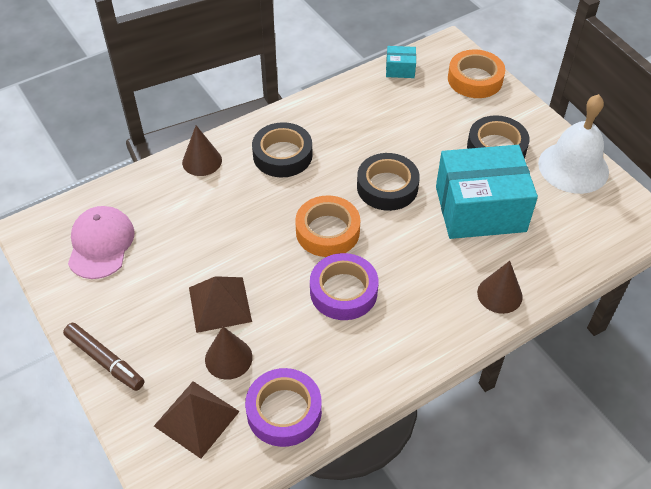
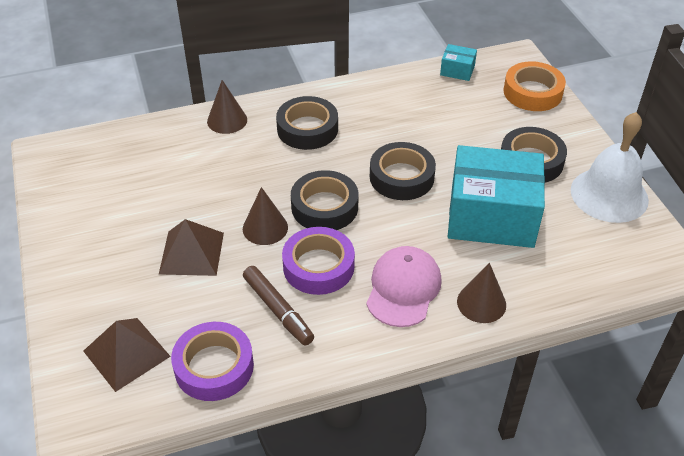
camera: 15 degrees right, 5 degrees down
(101, 244) = (102, 176): pink cap -> pink cap (403, 288)
(105, 360) = (63, 281): brown marker -> brown marker (278, 310)
(228, 358) = (180, 304): brown cone -> brown cone (265, 228)
(327, 231) = (324, 207): orange tape -> black tape

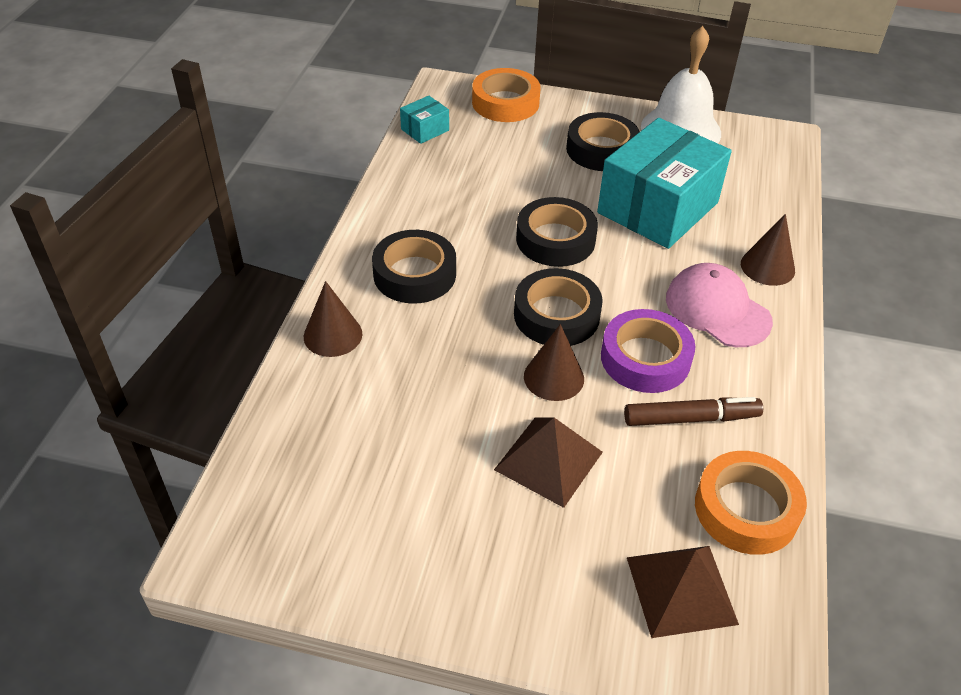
camera: 60 degrees left, 0 degrees up
(214, 366) = (746, 509): purple tape -> orange tape

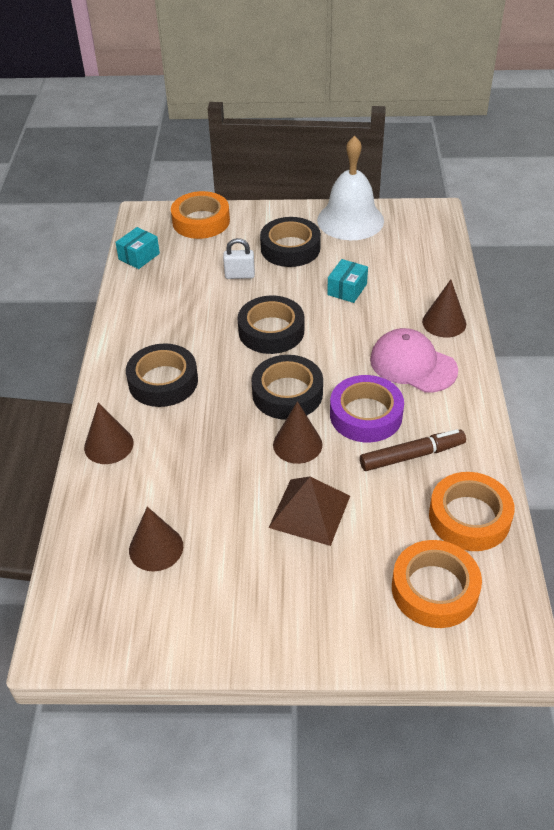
camera: 10 degrees left, 0 degrees up
(354, 466) = (156, 548): none -> brown cone
(534, 170) = (239, 275): none -> white padlock
(657, 207) = (347, 289): turquoise box -> turquoise box, size x0.42
(681, 590) = (434, 589): brown pyramid -> orange tape

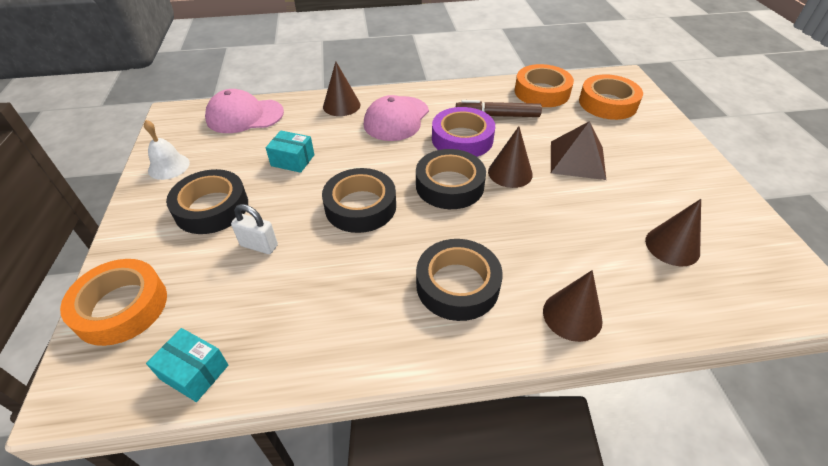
camera: 100 degrees left, 0 degrees up
(239, 275) = (259, 245): white padlock -> white padlock turned 60 degrees counterclockwise
(350, 220) = (169, 166): white bell -> white bell, size x0.52
(412, 455) = (497, 115): brown marker -> brown marker turned 60 degrees counterclockwise
(427, 255) = (244, 116): none -> pink cap

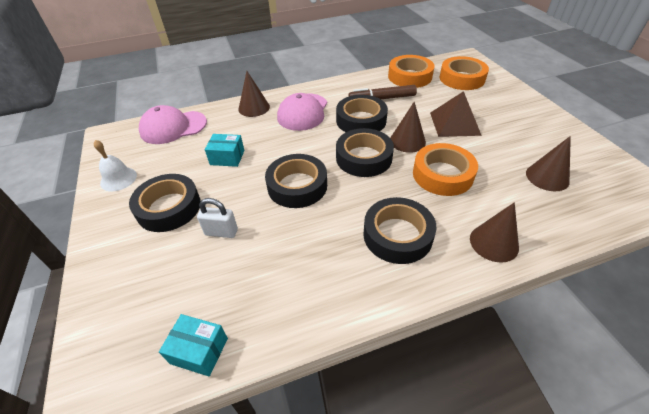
camera: 10 degrees left, 0 degrees up
(121, 307) = (113, 307): orange tape -> orange tape (442, 174)
(462, 139) = (361, 120): purple tape -> black tape

